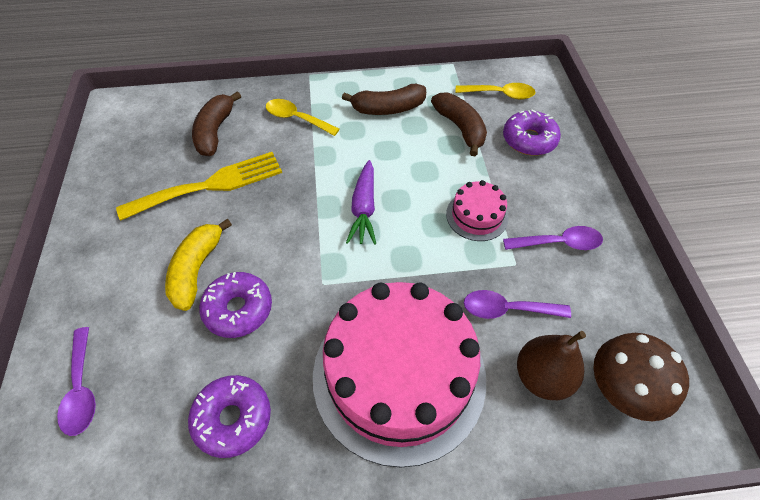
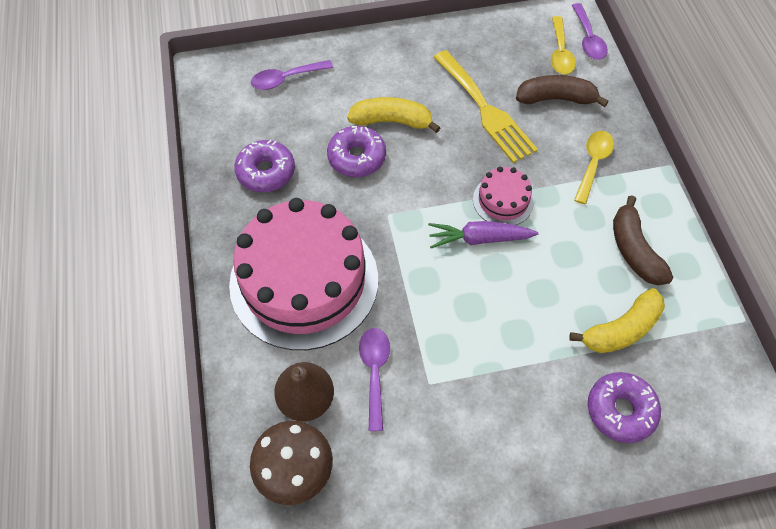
camera: 85 degrees right, 5 degrees up
(460, 128) = (621, 329): brown banana -> yellow banana
(477, 215) = (487, 346): pink cake -> pink cake (503, 200)
(500, 94) = (699, 379): yellow spoon -> yellow spoon (560, 53)
(559, 243) = (462, 431): purple spoon -> purple spoon (588, 39)

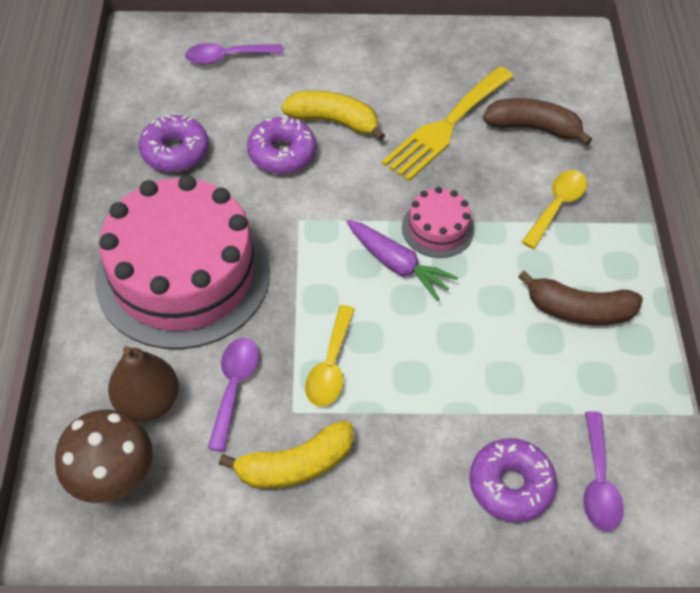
camera: 10 degrees right, 5 degrees down
(479, 239) = (397, 265): purple carrot -> purple carrot turned 150 degrees counterclockwise
(485, 110) = (446, 126): yellow fork -> yellow fork turned 60 degrees clockwise
(560, 53) = (552, 79): yellow spoon -> yellow spoon (330, 366)
(588, 39) = (590, 69): purple spoon -> purple spoon (598, 482)
(621, 329) = (537, 395): yellow banana -> yellow banana (295, 465)
(634, 250) = (579, 310): brown banana -> brown banana turned 75 degrees counterclockwise

